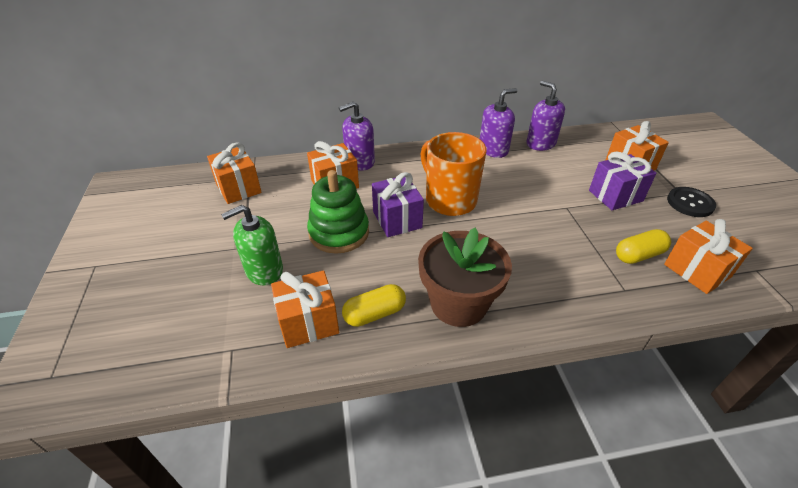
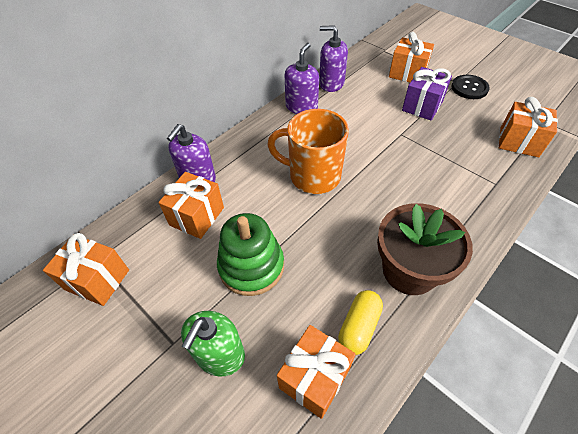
camera: 35 degrees left, 10 degrees up
(397, 220) = (289, 221): purple gift -> none
(638, 255) = (478, 149): yellow capsule -> none

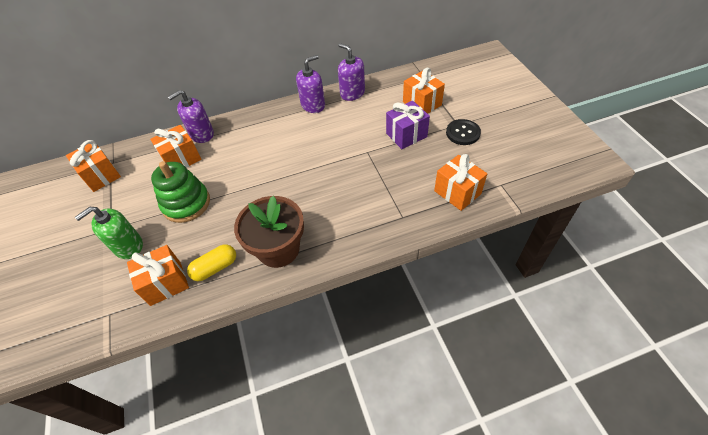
camera: 30 degrees right, 0 degrees up
(313, 176) = (275, 160): orange mug -> none

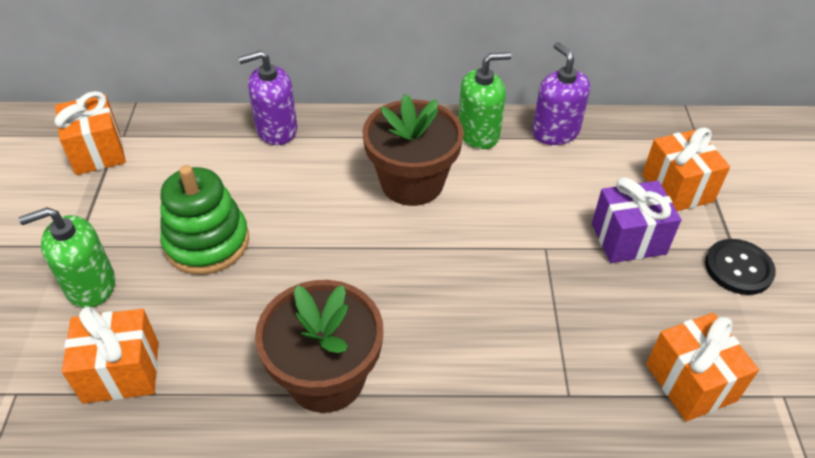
camera: 15 degrees right, 5 degrees down
(181, 159) = (229, 162): orange gift -> none
(215, 268) = (210, 373): yellow capsule -> none
(287, 140) = (412, 183): none -> brown flower pot
(313, 105) = (478, 133): purple soap dispenser -> green soap dispenser

